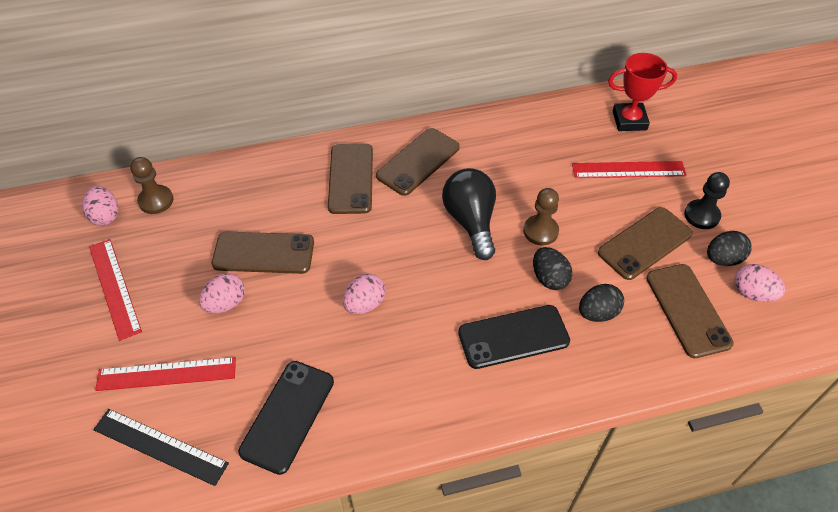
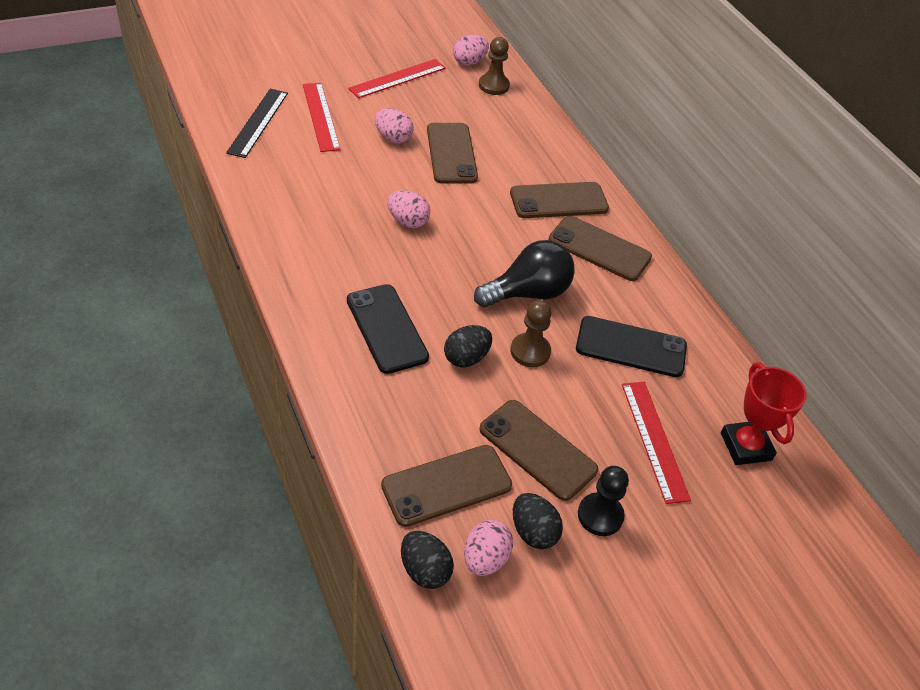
camera: 75 degrees right, 5 degrees down
(288, 416) = (288, 185): black phone -> black phone (631, 347)
(597, 313) = (428, 399): black egg -> black egg (424, 570)

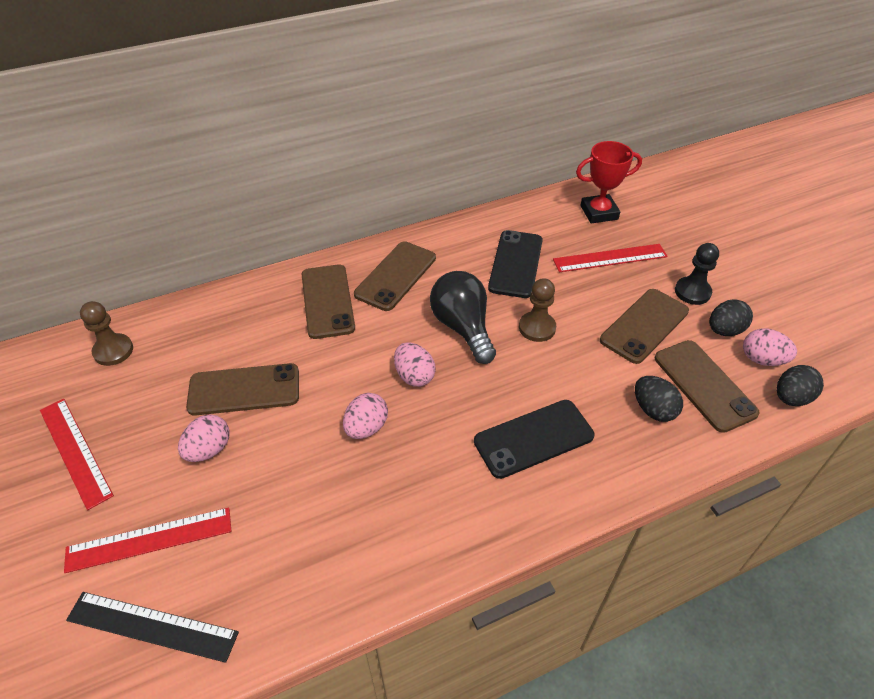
camera: 85 degrees left, 0 degrees up
(466, 358) = (557, 373): black egg -> black egg (653, 410)
(469, 62) = (56, 374): pink egg -> pink egg (414, 376)

